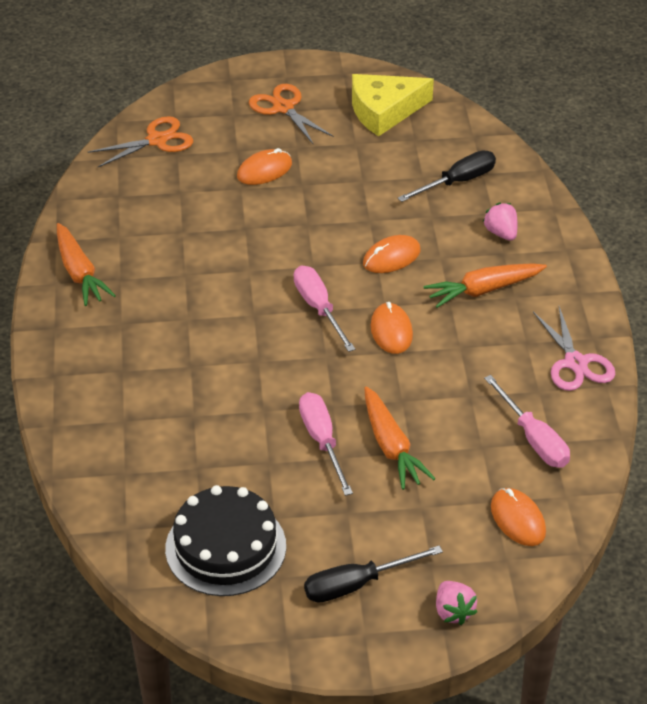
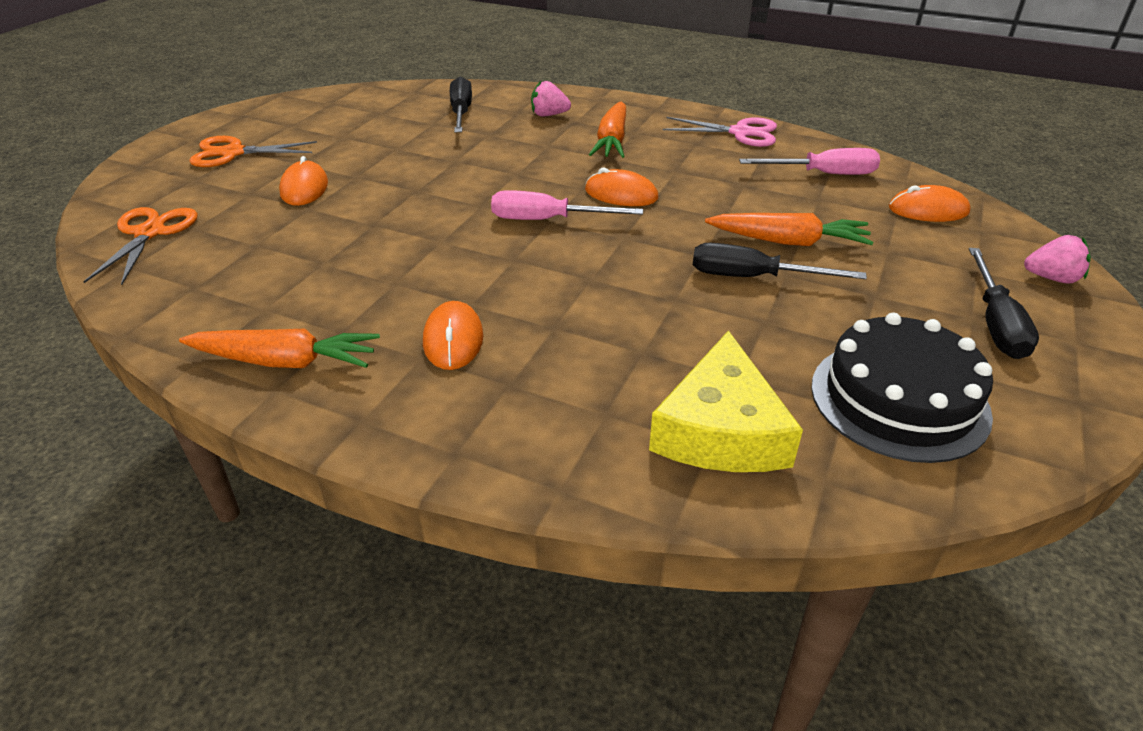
camera: 60 degrees left, 5 degrees down
(322, 441) = (753, 277): pink screwdriver -> black screwdriver
(384, 111) = (321, 114): yellow cheese -> yellow cheese (720, 430)
(391, 257) = (519, 165): orange mouse -> orange mouse (453, 339)

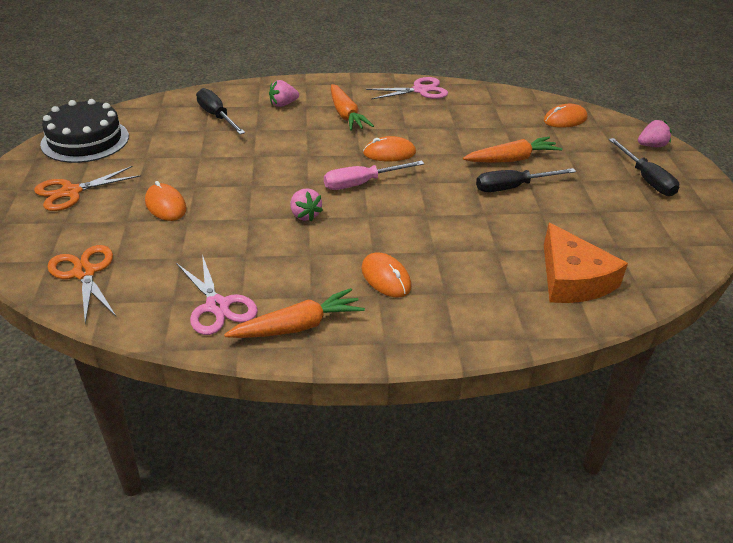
camera: 30 degrees left, 0 degrees up
(229, 308) = (217, 306): none -> pink scissors
(438, 238) = (305, 215): none -> pink strawberry
(720, 430) = (572, 279): yellow cheese -> orange cheese
(823, 174) = (492, 109): pink screwdriver -> none
(899, 399) = (637, 234): black cake -> black cake (85, 140)

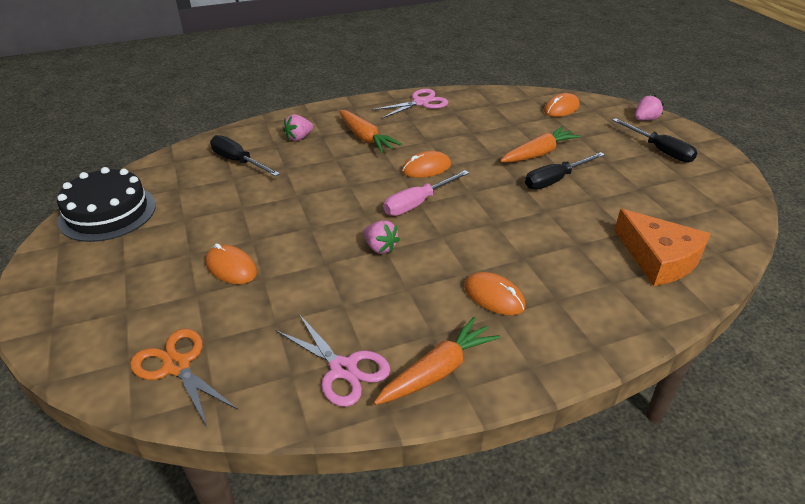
camera: 15 degrees left, 0 degrees up
(71, 192) = (118, 274): orange scissors -> none

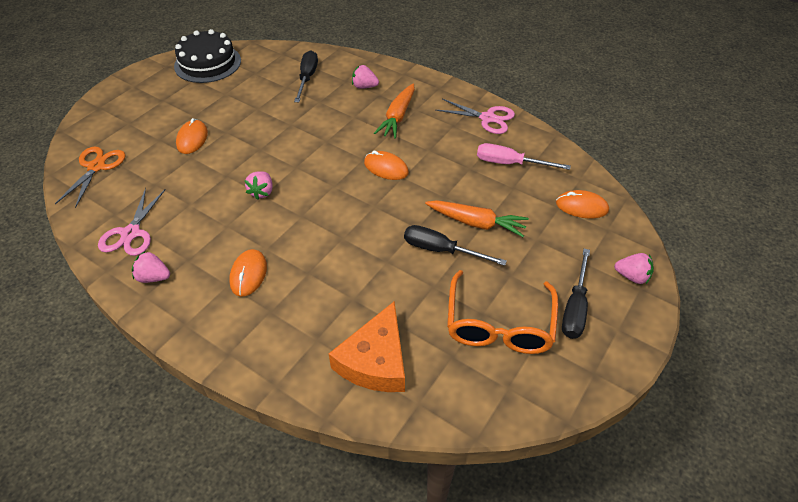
camera: 55 degrees right, 10 degrees up
(417, 203) = (332, 185): pink screwdriver -> pink screwdriver (510, 163)
(438, 371) = (154, 277): orange carrot -> pink strawberry
(656, 186) = (499, 324): none -> orange glasses

